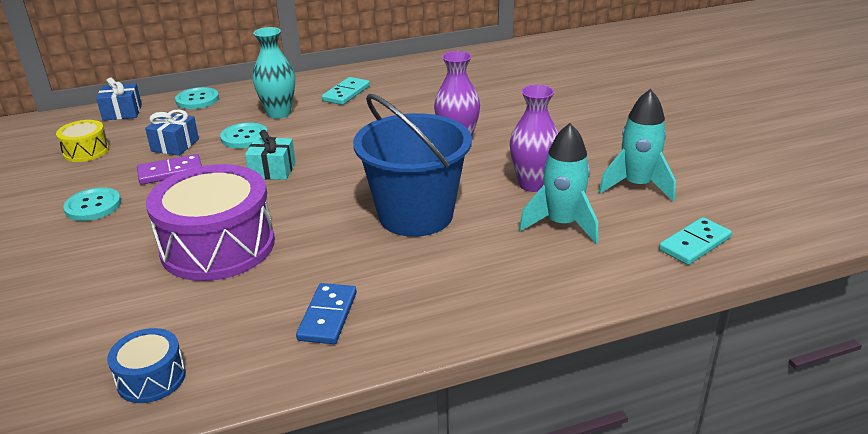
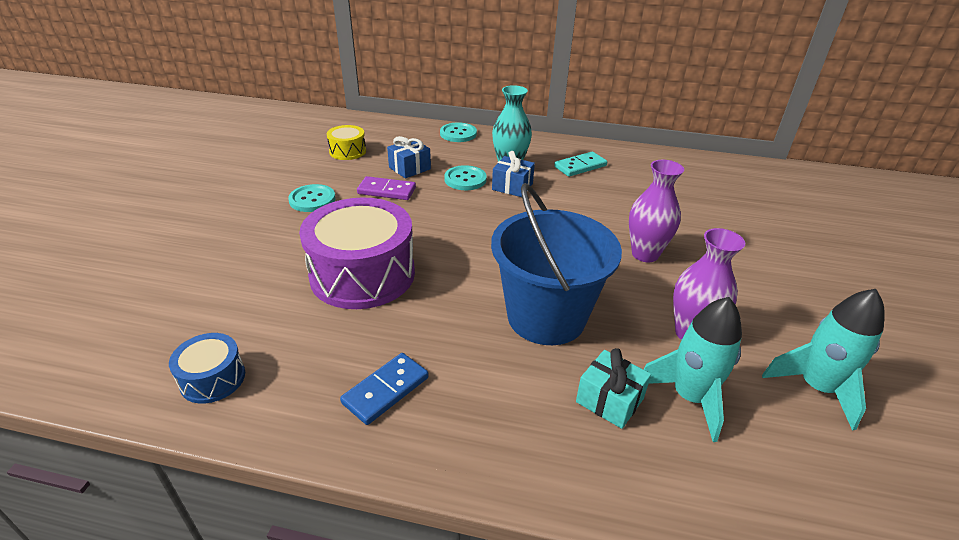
camera: 30 degrees right, 5 degrees up
(122, 112) = (398, 127): blue gift -> blue gift (512, 187)
(272, 170) = (461, 219): turquoise gift -> turquoise gift (609, 400)
(695, 244) = (844, 507): turquoise domino -> none

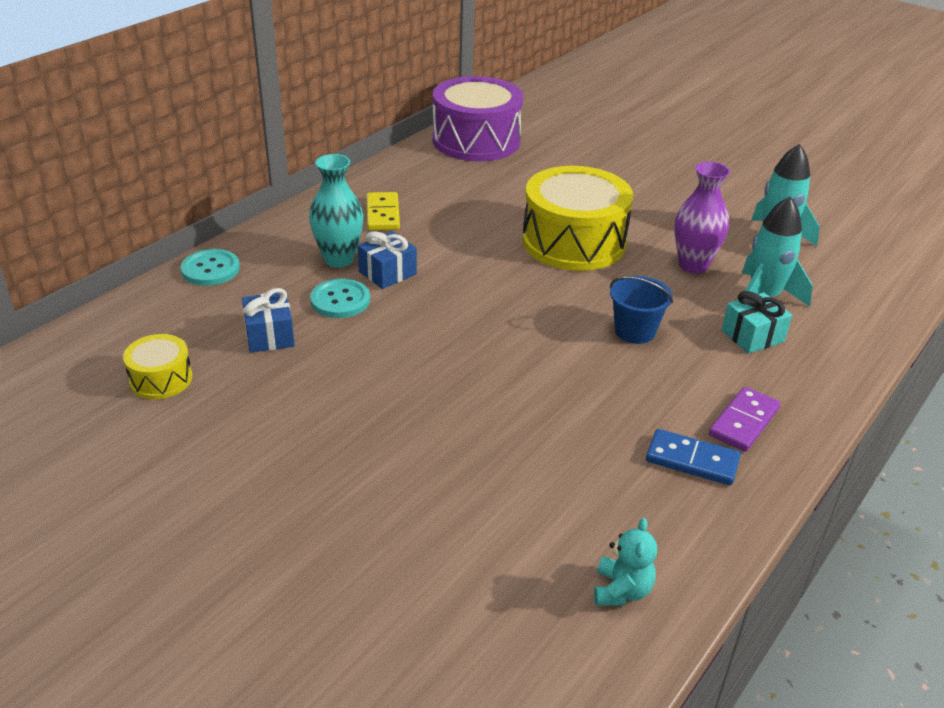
camera: 65 degrees left, 0 degrees up
(213, 378) = (621, 590): blue drum -> turquoise teddy bear
(312, 199) = (279, 442): turquoise button -> none
(362, 274) = (492, 434): purple drum -> purple drum (476, 140)
(386, 191) = (314, 370): purple domino -> purple domino (744, 422)
(386, 390) = (692, 460): blue domino -> blue domino turned 45 degrees counterclockwise
(546, 317) = (634, 331): blue bucket -> blue bucket, size x0.50
(580, 166) = (382, 214): turquoise domino -> yellow domino
(645, 254) = (573, 242): purple vase -> yellow drum

